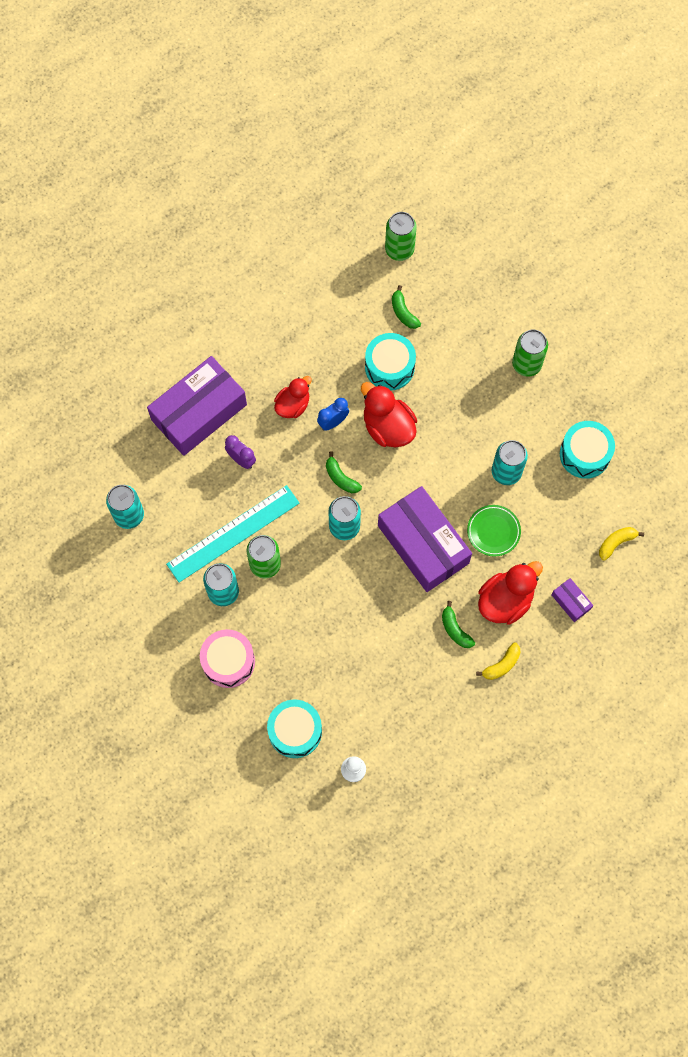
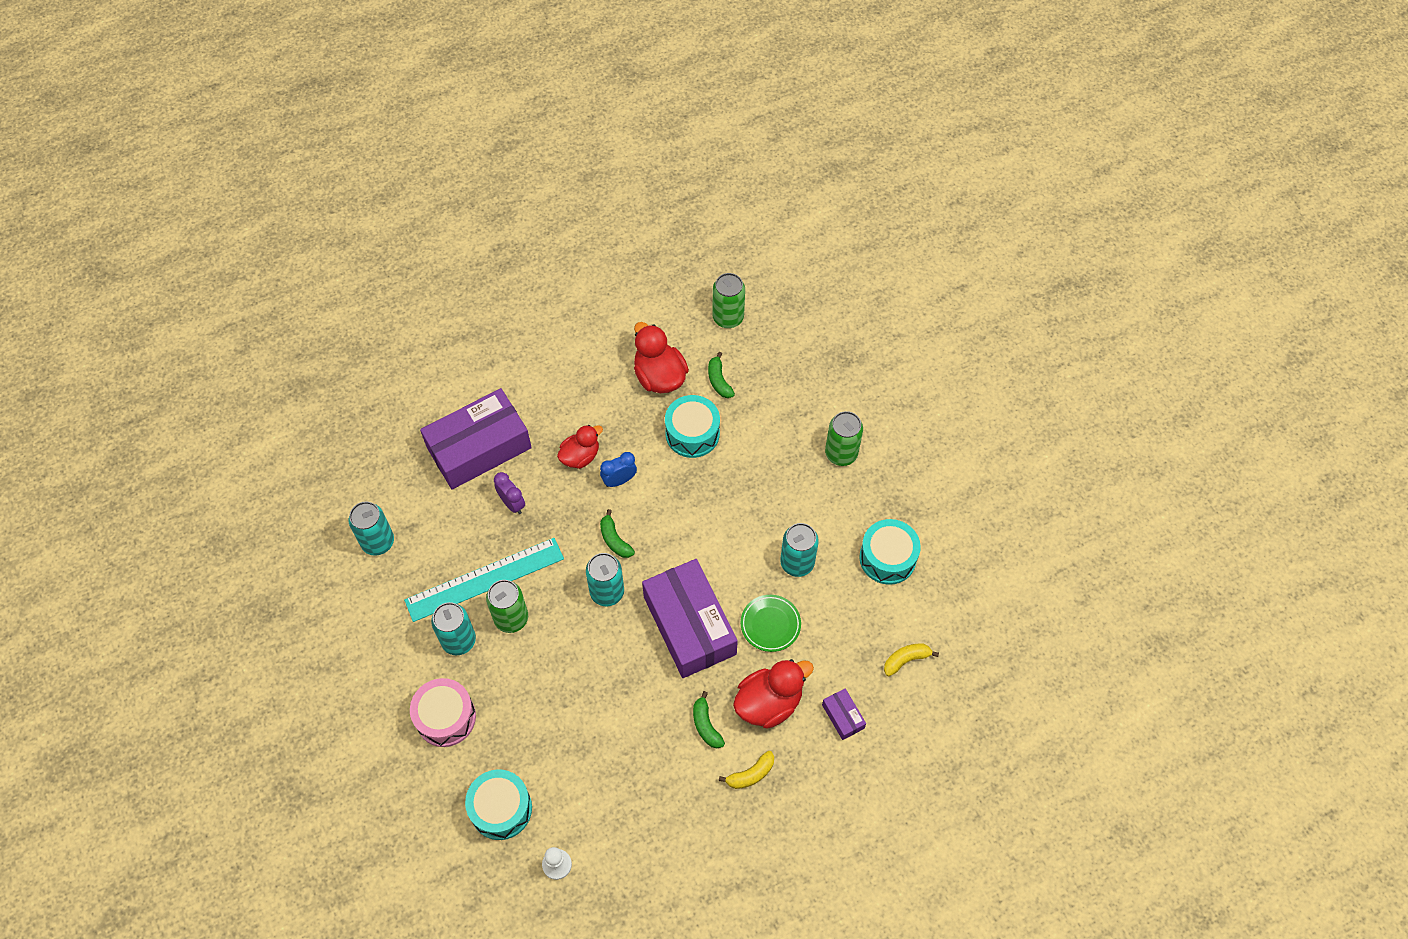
camera: 10 degrees right, 10 degrees down
(388, 427) = (677, 495): red duck -> red duck (659, 376)

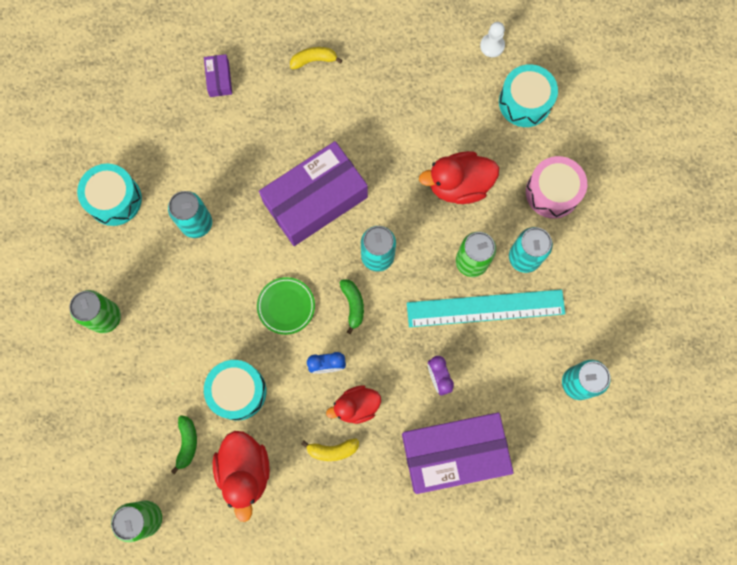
camera: 160 degrees left, 15 degrees up
(689, 625) = (315, 200): purple box -> purple box turned 60 degrees clockwise
(706, 725) = (334, 111): green banana -> none
(769, 703) = (275, 111): red duck -> red duck (458, 185)
(770, 624) = (245, 176): green plate -> green plate (286, 306)
(906, 660) = (144, 106): yellow banana -> yellow banana (332, 450)

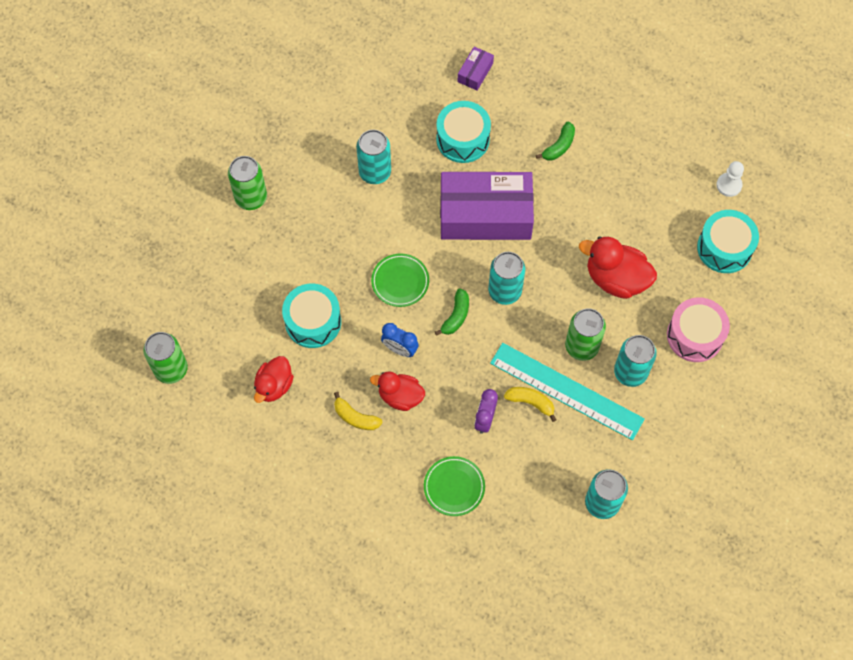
camera: 35 degrees right, 10 degrees down
(114, 199) = (323, 113): turquoise drum -> turquoise drum (462, 139)
(187, 443) = (244, 334): green banana -> green banana (559, 146)
(245, 471) = (274, 386): red duck -> red duck, size x0.66
(314, 60) = (565, 105): yellow banana -> yellow banana (531, 402)
(454, 453) = (454, 487): purple box -> green plate

